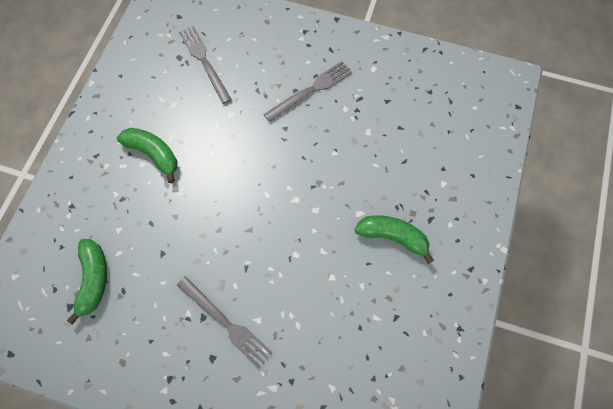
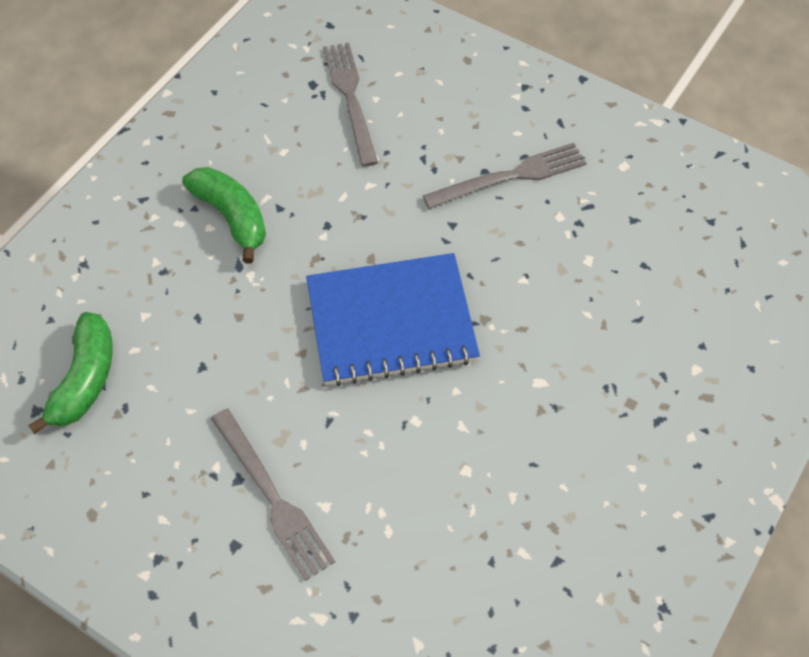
camera: 15 degrees right, 10 degrees down
(266, 197) = (391, 322): none -> blue notebook
(392, 237) = (586, 432): green banana -> none

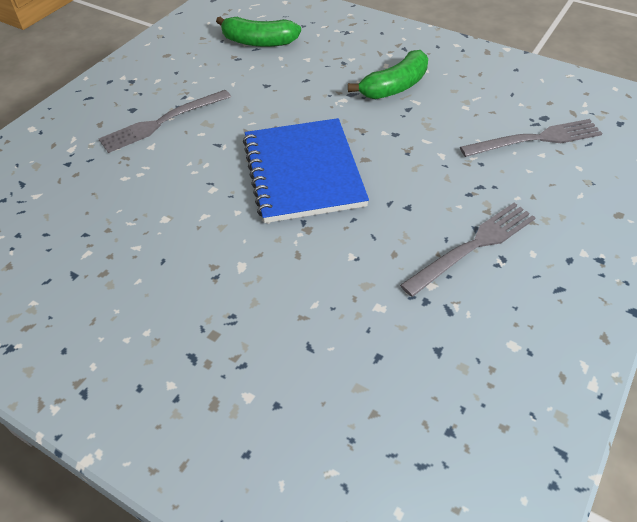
camera: 90 degrees right, 10 degrees down
(510, 177) = (473, 247): grey fork -> grey fork turned 105 degrees counterclockwise

